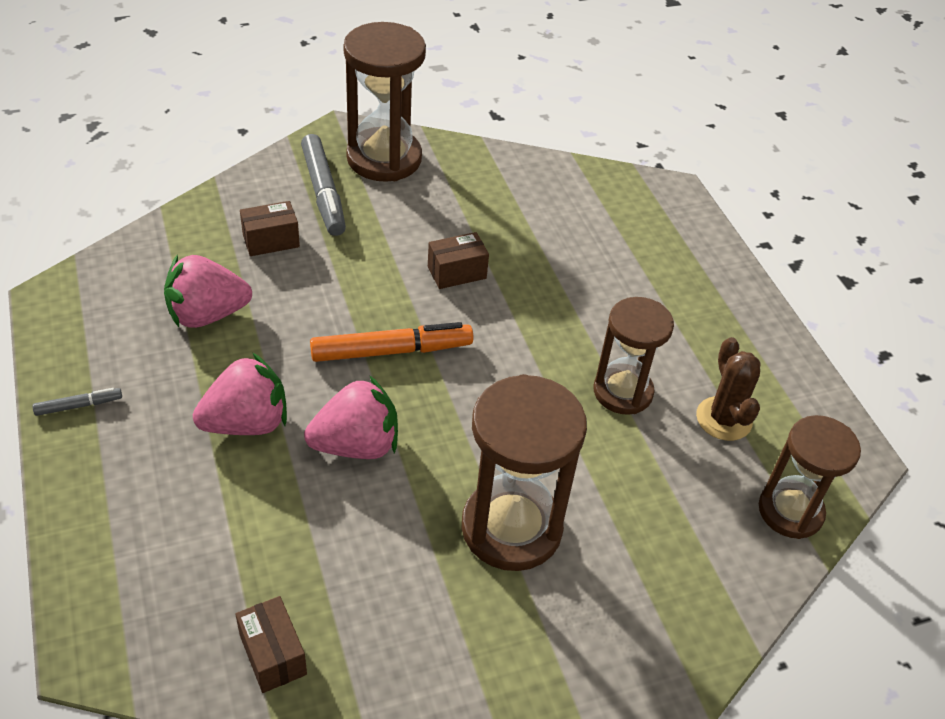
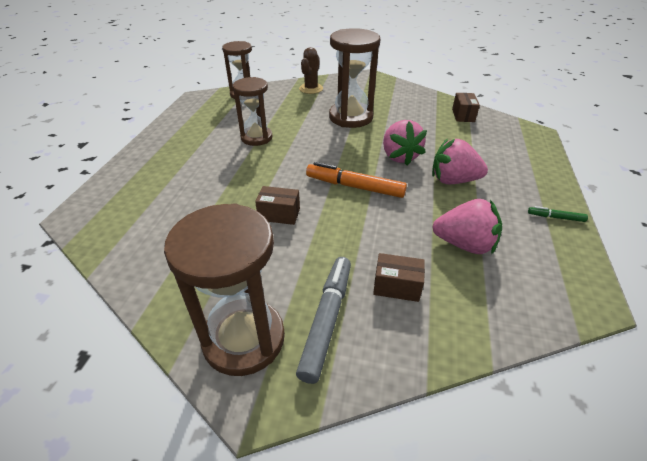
camera: 145 degrees left, 5 degrees down
(79, 406) = (555, 217): grey marker -> green marker
(356, 445) = (399, 156): pink strawberry -> pink strawberry turned 120 degrees counterclockwise
(723, 419) = (227, 118): brown cactus -> brown cactus (311, 89)

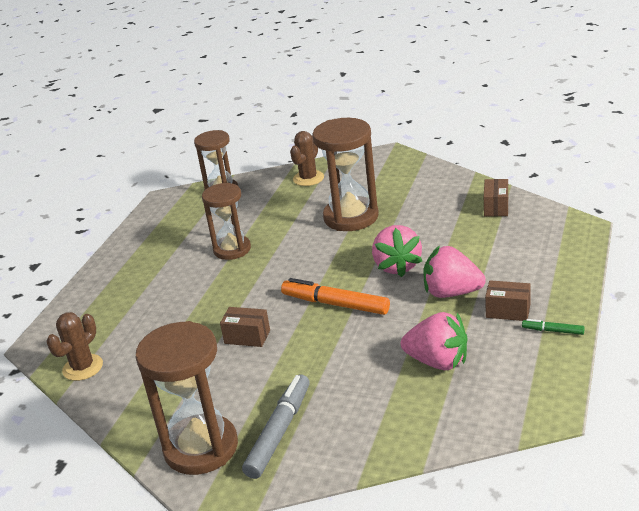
camera: 10 degrees right, 10 degrees down
(117, 241) = (83, 367): none -> brown cactus
(396, 286) = (354, 403): brown box -> brown box (508, 311)

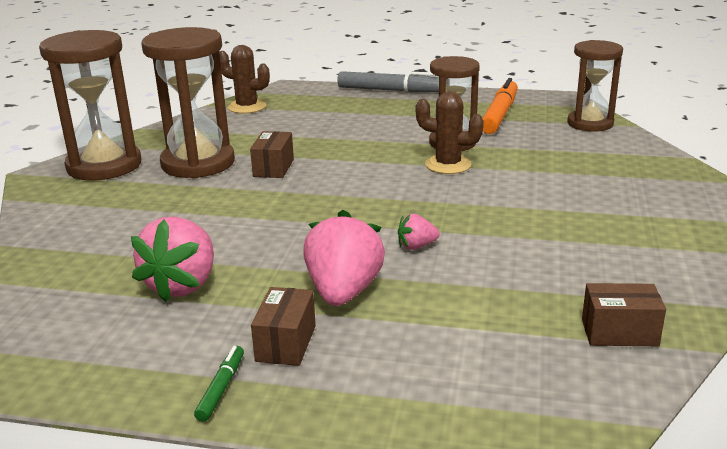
camera: 80 degrees right, 5 degrees down
(279, 432) = (104, 198): grey marker -> grey marker (390, 90)
(308, 178) = (649, 169): brown cactus -> brown cactus (448, 165)
(335, 304) = (328, 210): orange marker -> orange marker (499, 114)
(351, 217) = (547, 205): brown hourglass -> brown hourglass (198, 163)
(397, 266) = (416, 246): pink strawberry -> pink strawberry, size x0.49

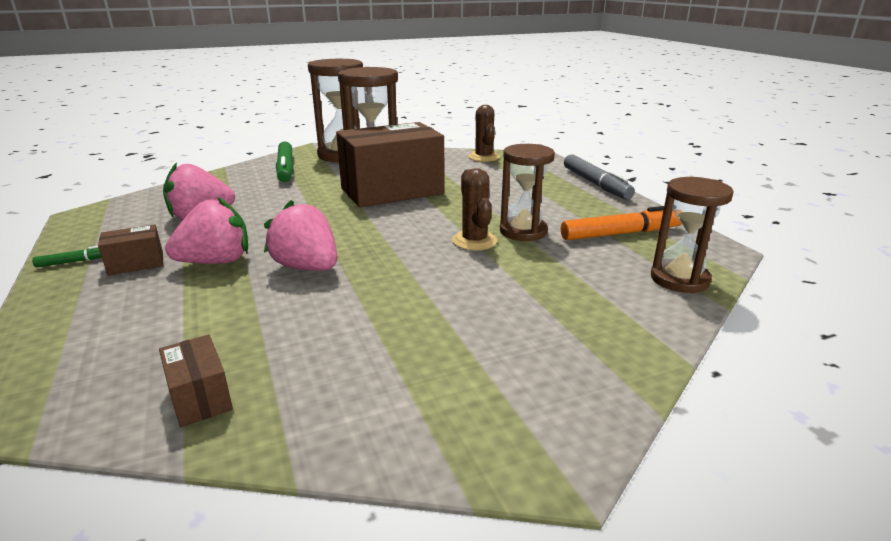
camera: 55 degrees right, 0 degrees up
(91, 207) = (285, 168): none -> green marker
(273, 168) = (392, 191): brown box -> brown box, size x2.39
(416, 246) = (307, 267): pink strawberry -> pink strawberry, size x2.06

